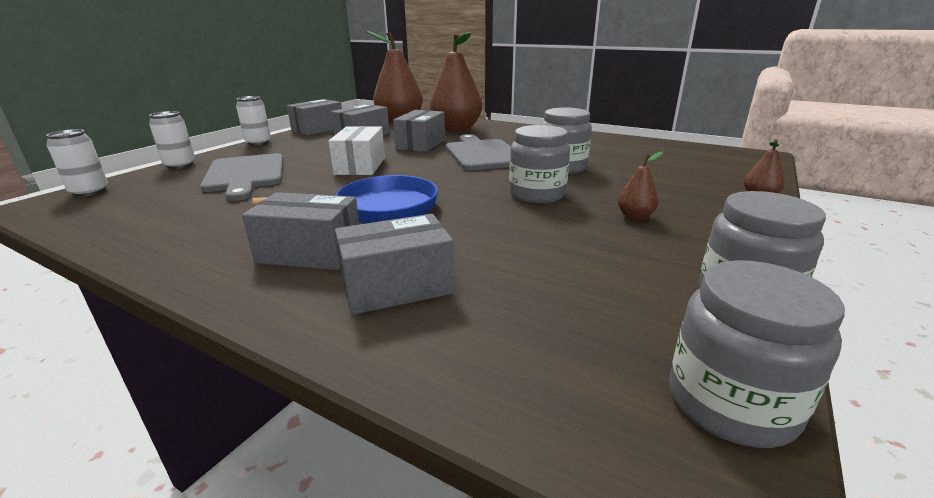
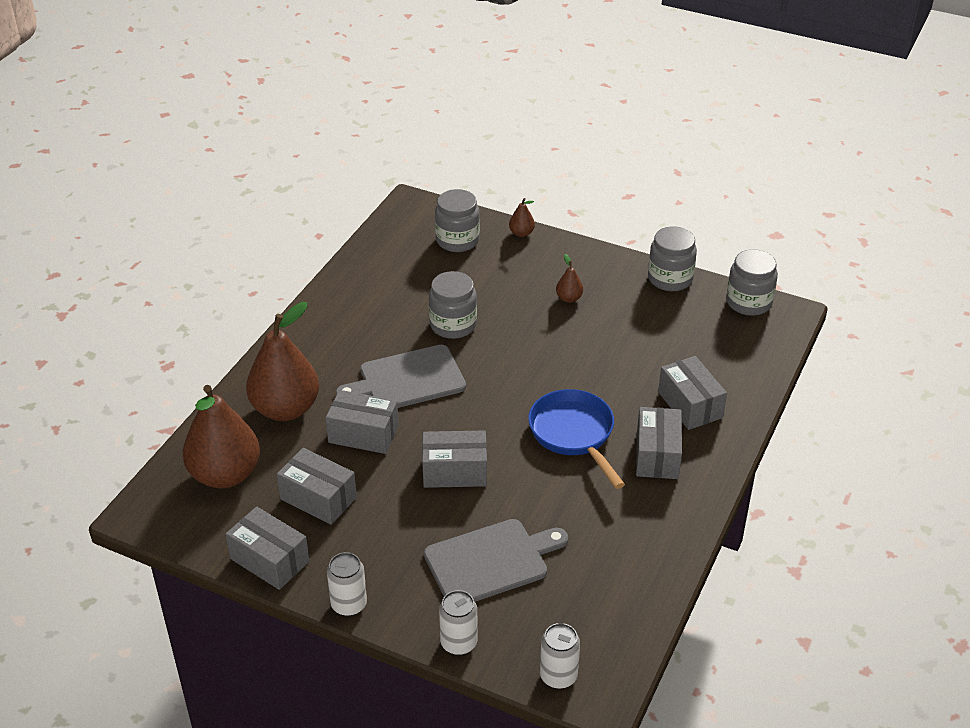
camera: 95 degrees left, 15 degrees up
(360, 166) = (455, 471): white box -> grey box
(537, 194) = (529, 344): grey jar -> grey jar (457, 240)

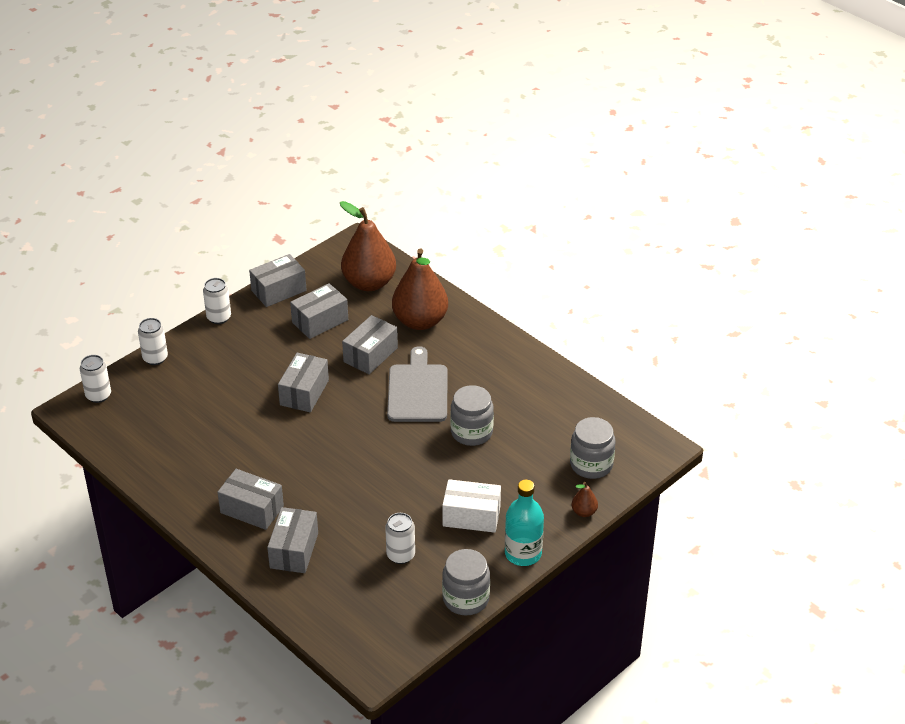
camera: 110 degrees right, 0 degrees up
(490, 561) = (210, 389): grey cutting board -> none
(569, 298) = (471, 516): brown pear -> white box
(574, 434) = (303, 468): blue pan -> none
(594, 257) = (523, 553): none -> turquoise bottle
(647, 331) = (400, 555): none -> white can
(690, 405) = (294, 550): grey box -> grey box turned 75 degrees counterclockwise
(748, 302) = (402, 646): grey jar -> none

